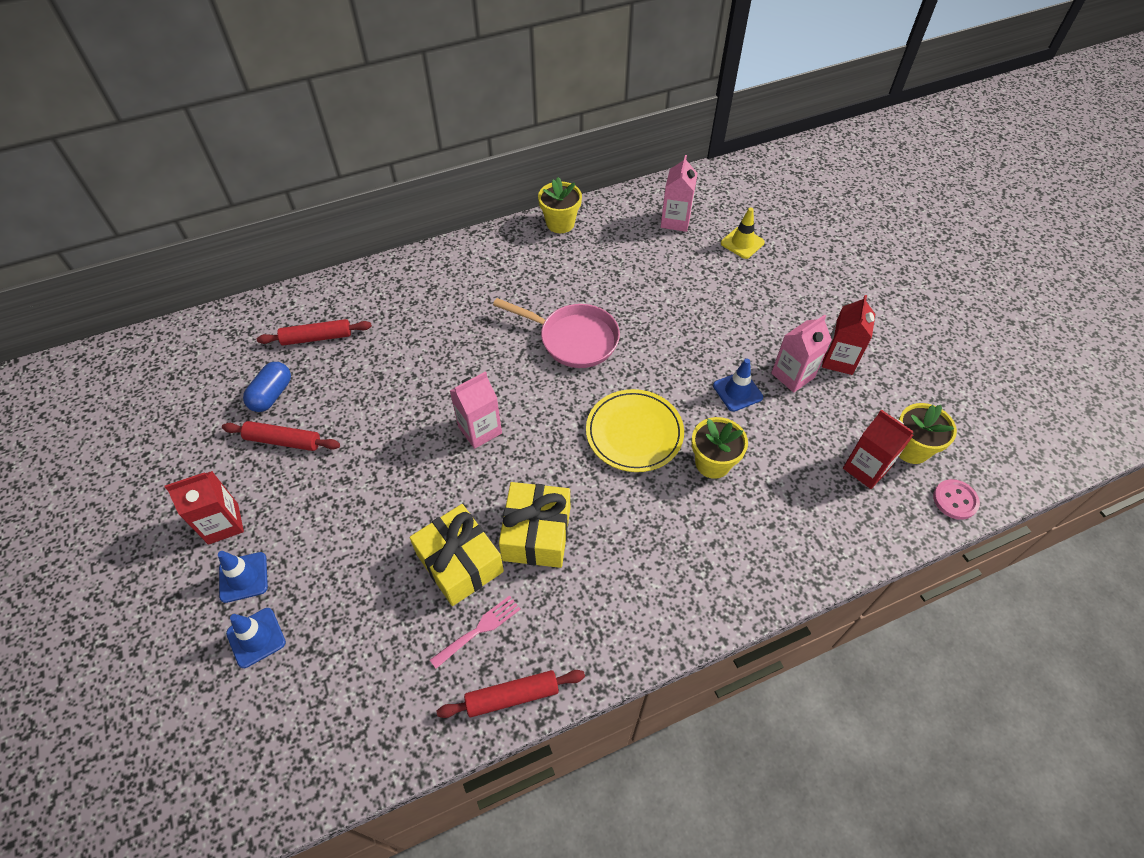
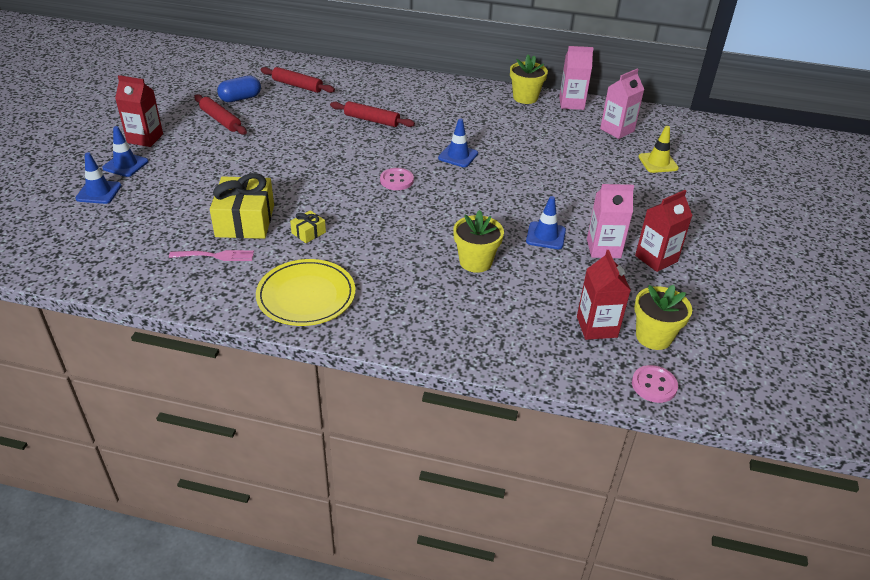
camera: 35 degrees right, 15 degrees down
(480, 430) = (338, 169): pink carton -> pink carton (571, 103)
(512, 696) = (193, 296): red rolling pin -> red rolling pin (371, 120)
(537, 533) = (308, 233): yellow gift -> yellow gift, size x0.46
(550, 408) = (396, 180): none -> pink button
(573, 339) = (458, 156): pink pan -> blue traffic cone
(634, 433) = (438, 219): yellow plate -> yellow plate (306, 296)

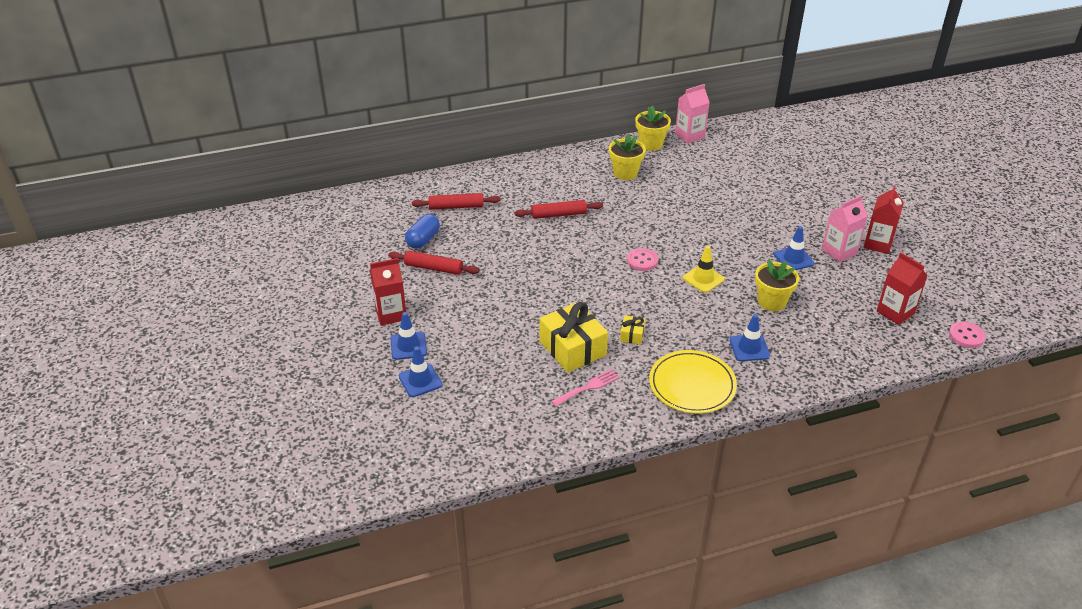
camera: 30 degrees left, 0 degrees up
(458, 156) = (661, 219): blue traffic cone -> blue traffic cone (749, 348)
(617, 130) = (746, 147): pink carton -> none
(653, 337) = (933, 302): yellow flower pot -> yellow flower pot (625, 173)
(658, 163) = (801, 164): yellow traffic cone -> yellow traffic cone (703, 279)

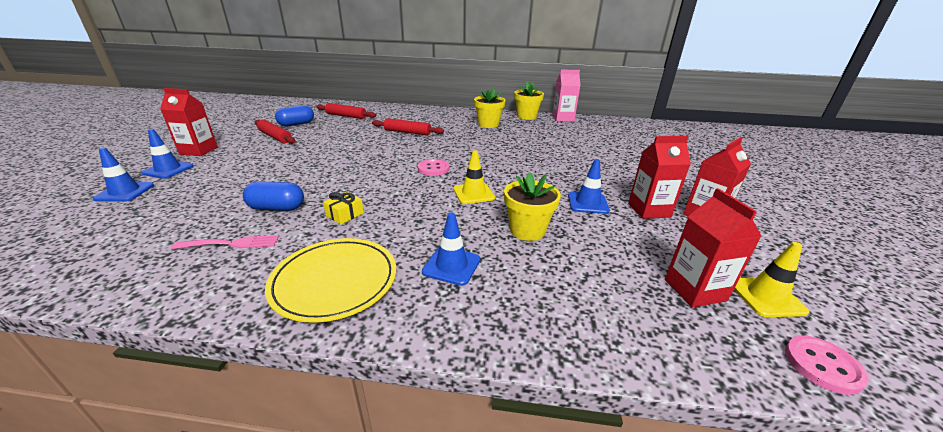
camera: 25 degrees right, 10 degrees down
(572, 348) = (277, 208): yellow gift -> blue capsule
(839, 251) = (649, 210): pink carton -> red carton
(933, 303) = (766, 297): none -> yellow traffic cone

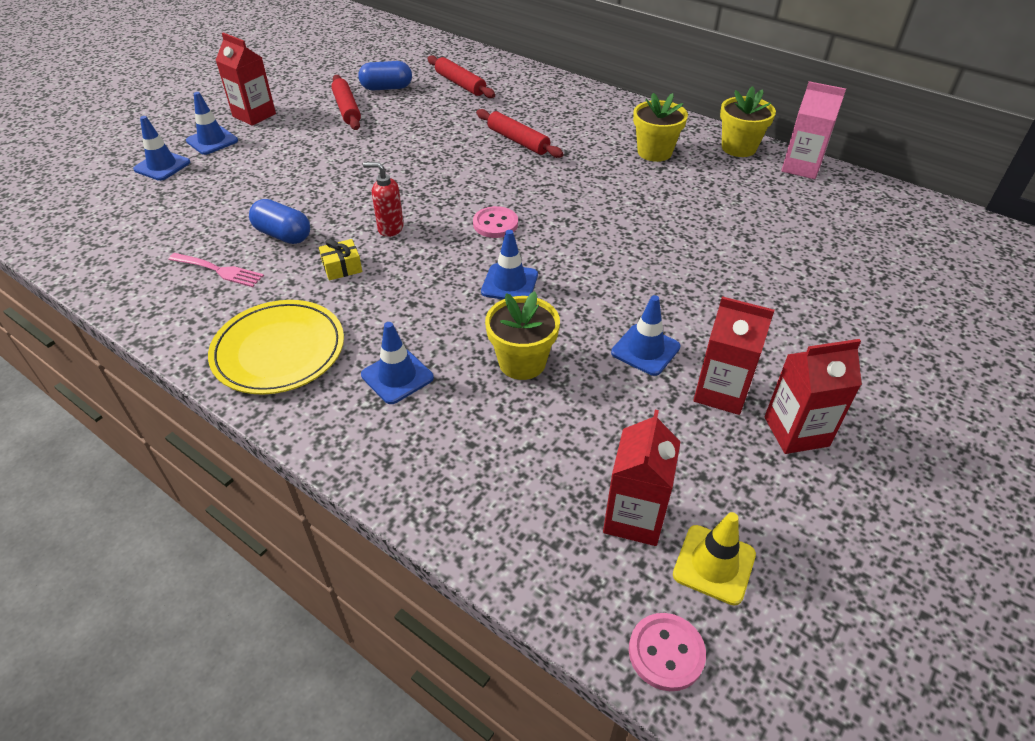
camera: 30 degrees right, 15 degrees up
(363, 186) = (390, 228): none -> red soap dispenser
(473, 193) = (509, 283): yellow traffic cone -> blue traffic cone

